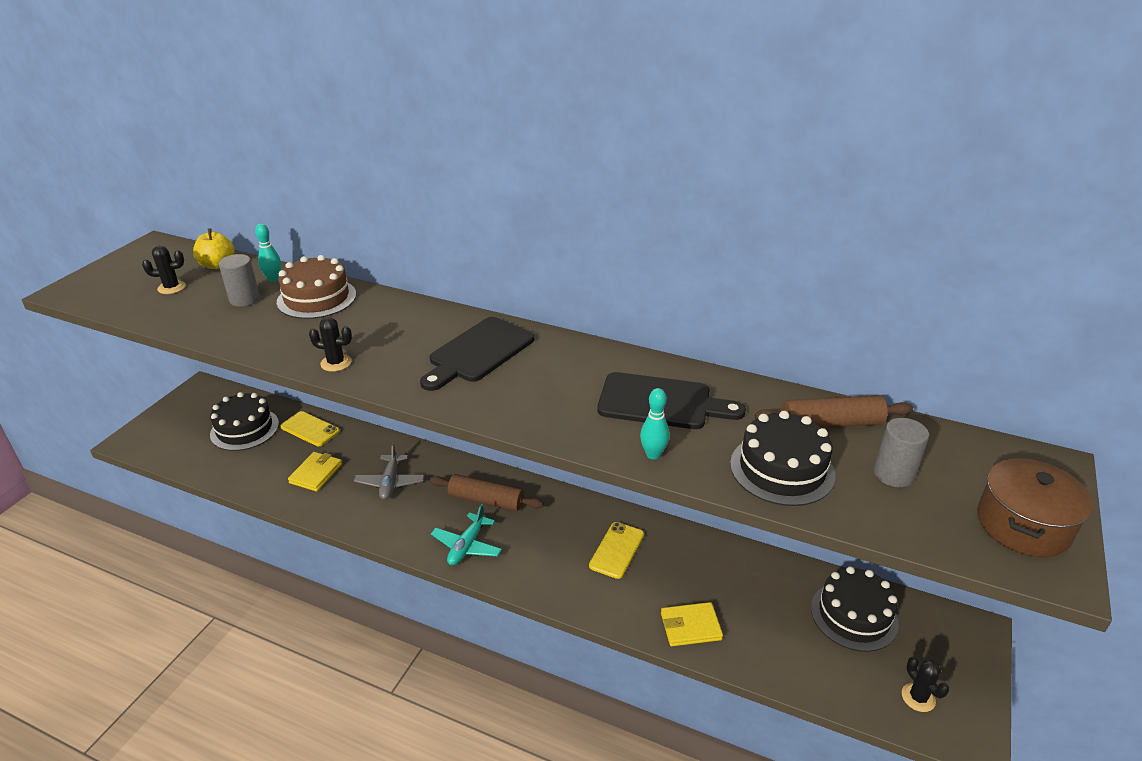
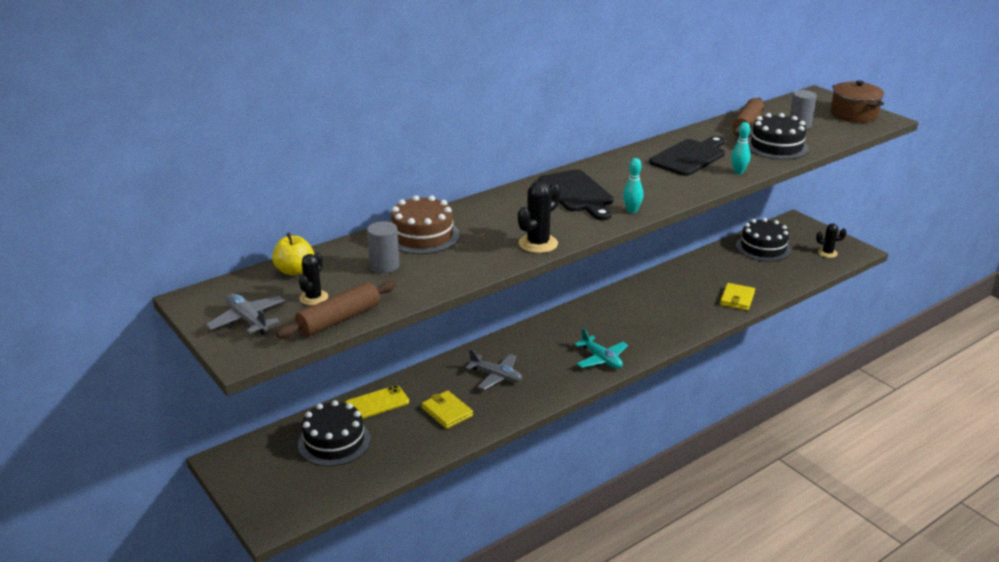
camera: 60 degrees left, 5 degrees down
(124, 274) = (247, 320): none -> grey plane
(273, 279) = (361, 249): turquoise bowling pin -> turquoise bowling pin (632, 210)
(336, 363) = (538, 244): black cactus -> black cactus, size x1.51
(486, 500) = (558, 338): brown rolling pin -> brown rolling pin (339, 319)
(617, 550) = (654, 302): yellow phone -> none

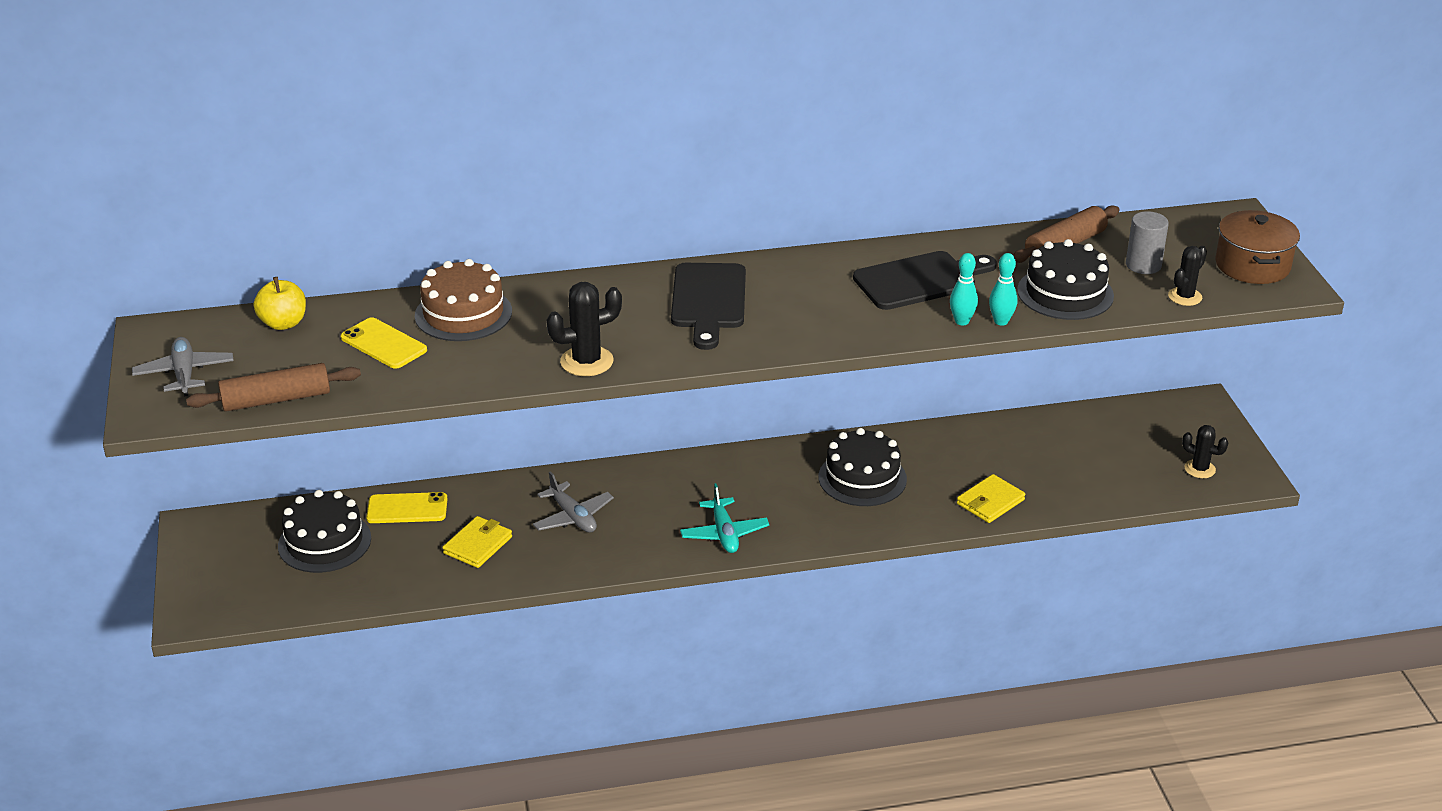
camera: 25 degrees right, 5 degrees up
(314, 298) = (273, 364): black cactus -> black cactus (1185, 297)
(384, 266) = (383, 344): grey cylinder -> yellow phone
(447, 412) = (478, 545): yellow wallet -> yellow wallet turned 45 degrees clockwise
(632, 210) = (751, 344): turquoise bowling pin -> turquoise bowling pin (1001, 321)
(763, 248) = (1107, 434): black cake -> black cake (862, 478)

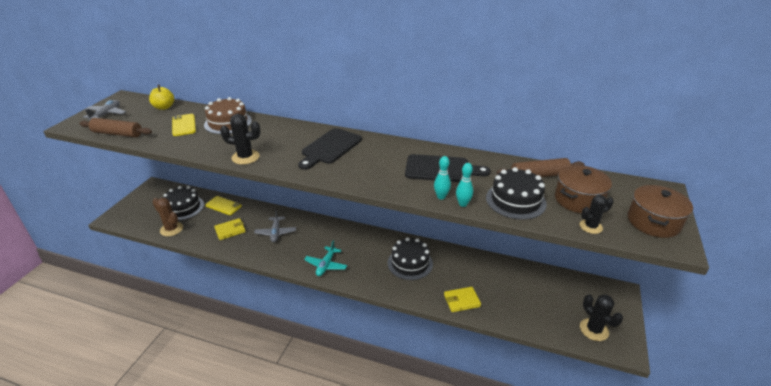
camera: 30 degrees right, 0 degrees up
(353, 586) = (171, 229): none -> brown cactus
(1143, 265) = (578, 200): grey cylinder -> brown pot
(1199, 469) = (594, 330): black cactus -> black cactus, size x1.51

